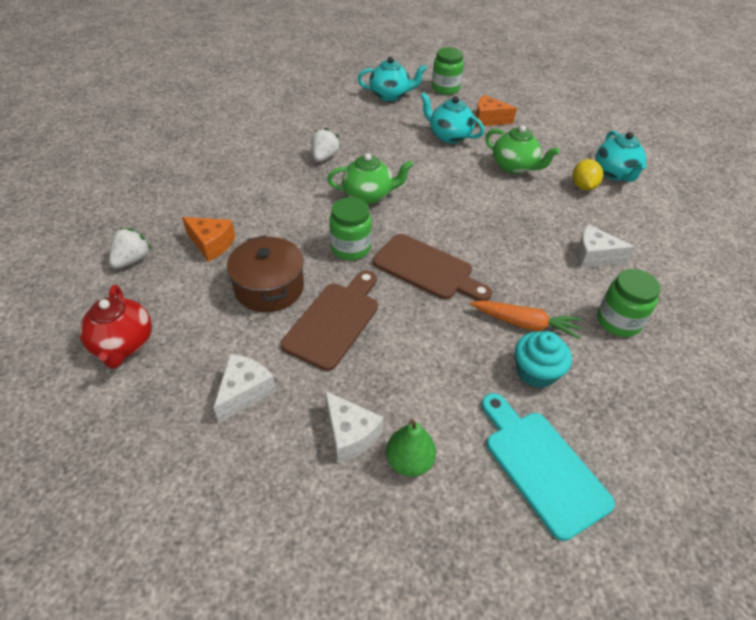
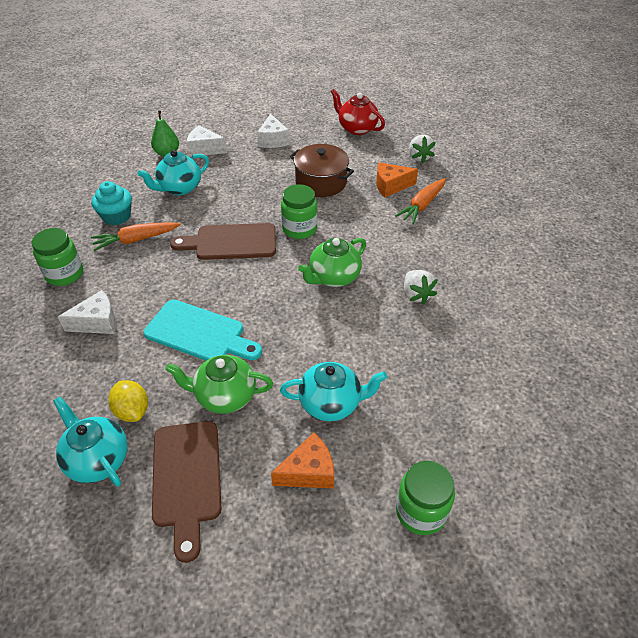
camera: 145 degrees right, 0 degrees up
(217, 211) = (422, 205): none -> orange carrot
(334, 321) = (262, 185): brown cutting board -> brown cutting board (187, 479)
(390, 95) = (468, 438): turquoise teapot -> turquoise teapot (179, 188)
(541, 466) = (97, 179): turquoise cutting board -> turquoise cutting board (199, 333)

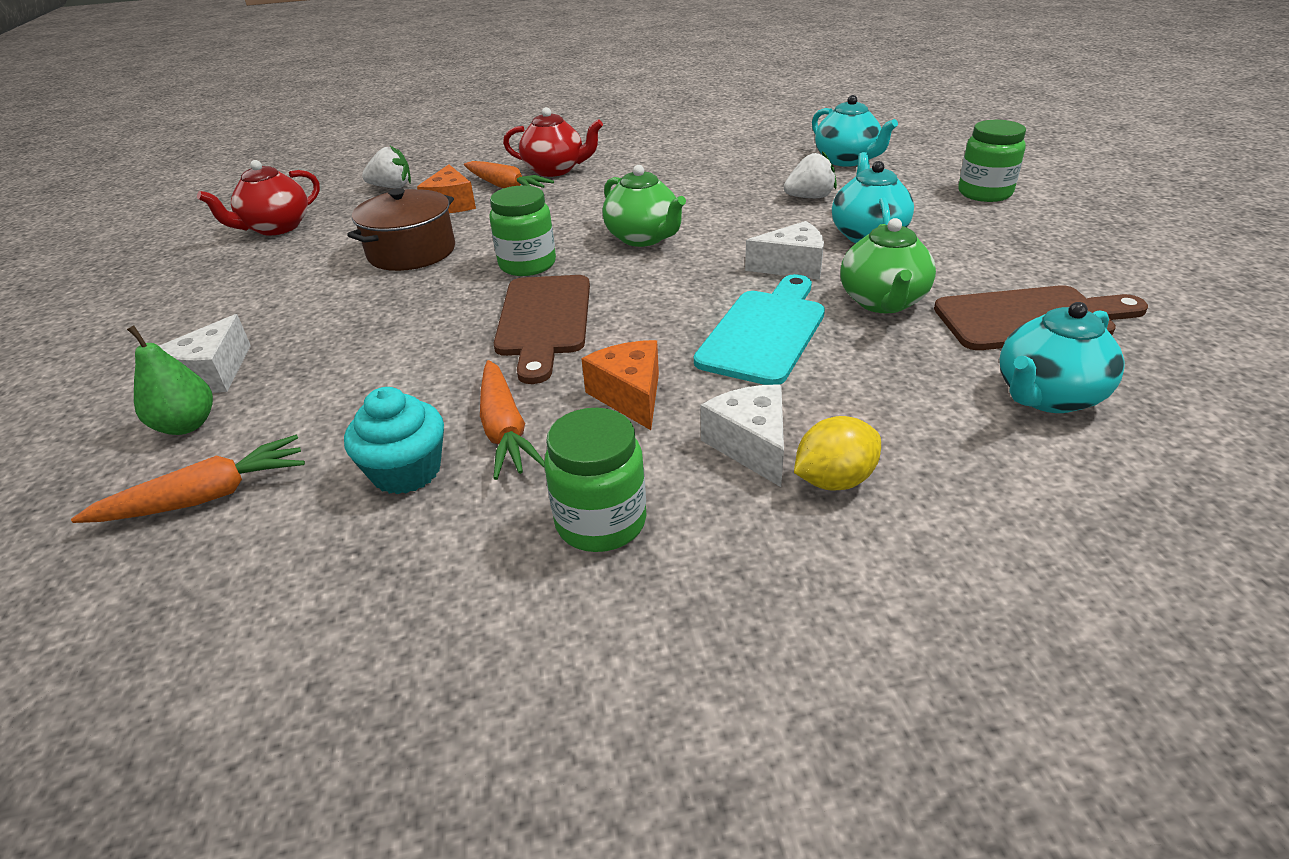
camera: 85 degrees left, 10 degrees down
(118, 170) = (206, 497): none -> orange carrot
(132, 410) = (941, 376): yellow lemon -> yellow lemon (834, 480)
(179, 188) = (344, 392): turquoise teapot -> turquoise teapot (847, 160)
(273, 140) = (247, 298): white cheese -> white cheese (792, 266)
(309, 471) = (971, 244): orange cheese -> orange cheese (630, 396)
(416, 295) = (680, 192): white strawberry -> white strawberry (809, 197)
(456, 226) = (555, 170): none -> red teapot

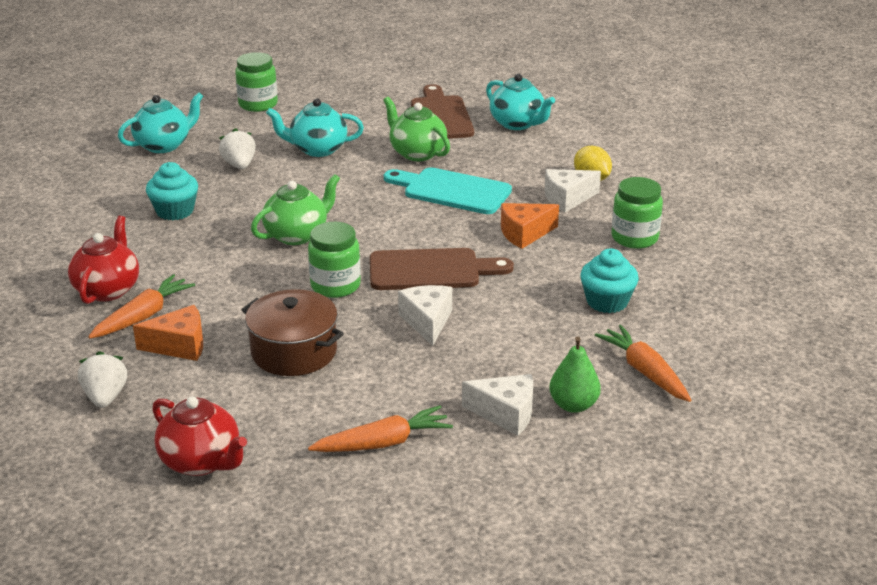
camera: 95 degrees left, 5 degrees down
(505, 430) = (563, 273): orange carrot -> orange carrot (383, 443)
(699, 179) = (175, 211): none -> turquoise cupcake
(792, 266) = (361, 178): white cheese -> white cheese (427, 321)
(882, 302) = (417, 153): green teapot -> green teapot turned 135 degrees counterclockwise

